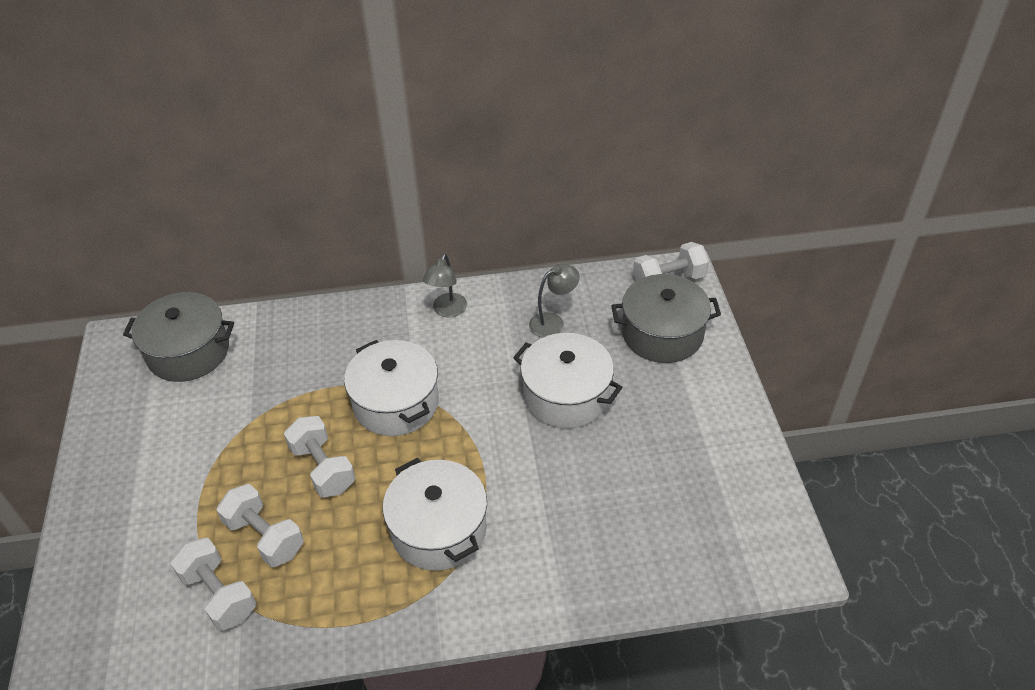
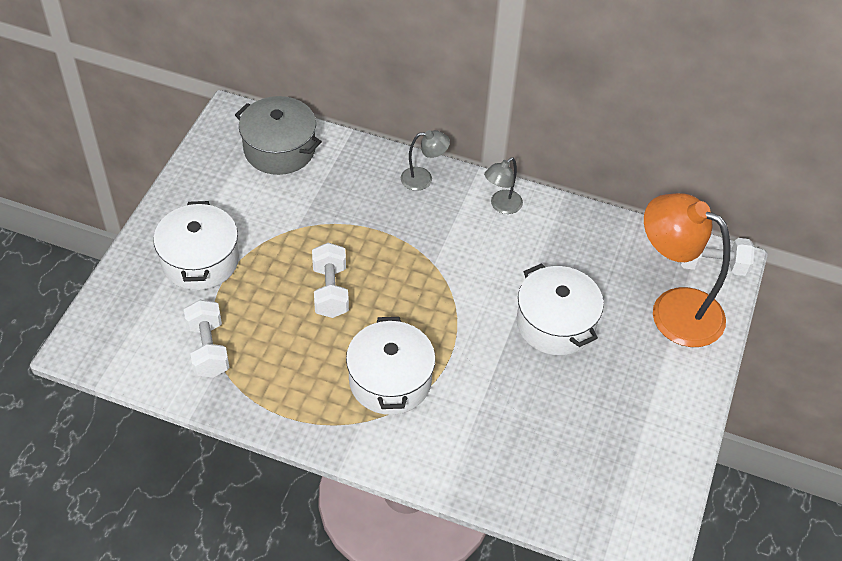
camera: 25 degrees right, 5 degrees up
(265, 537) = (261, 323): white dumbbell -> none
(396, 403) = (414, 265): white pot -> white pot (200, 260)
(553, 322) = (584, 256): grey lamp -> grey lamp (423, 179)
(662, 333) = (673, 309): grey pot -> orange lamp

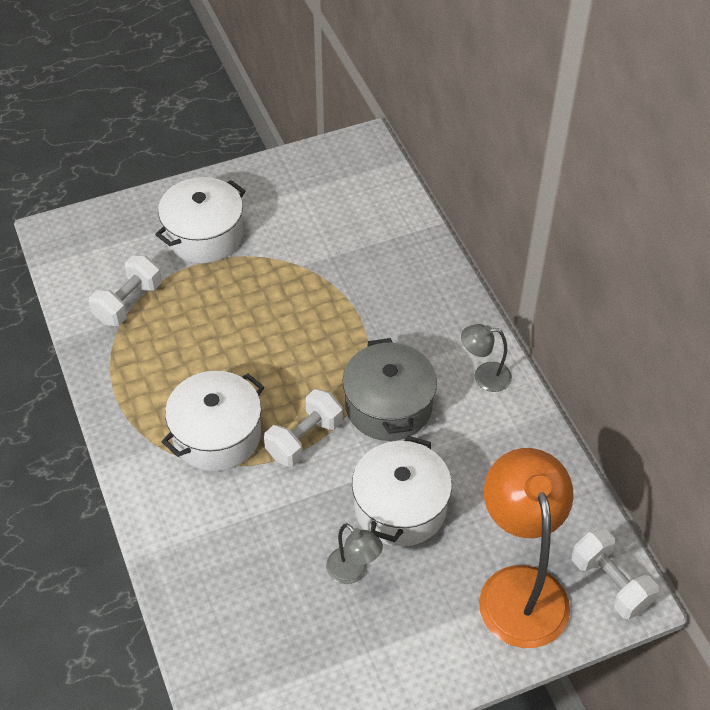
camera: 50 degrees right, 0 degrees up
(279, 149) = (366, 196): grey pot -> grey pot (388, 406)
(330, 291) = (263, 332): white dumbbell -> white dumbbell (304, 439)
(423, 179) = (448, 304): grey lamp -> grey lamp (353, 572)

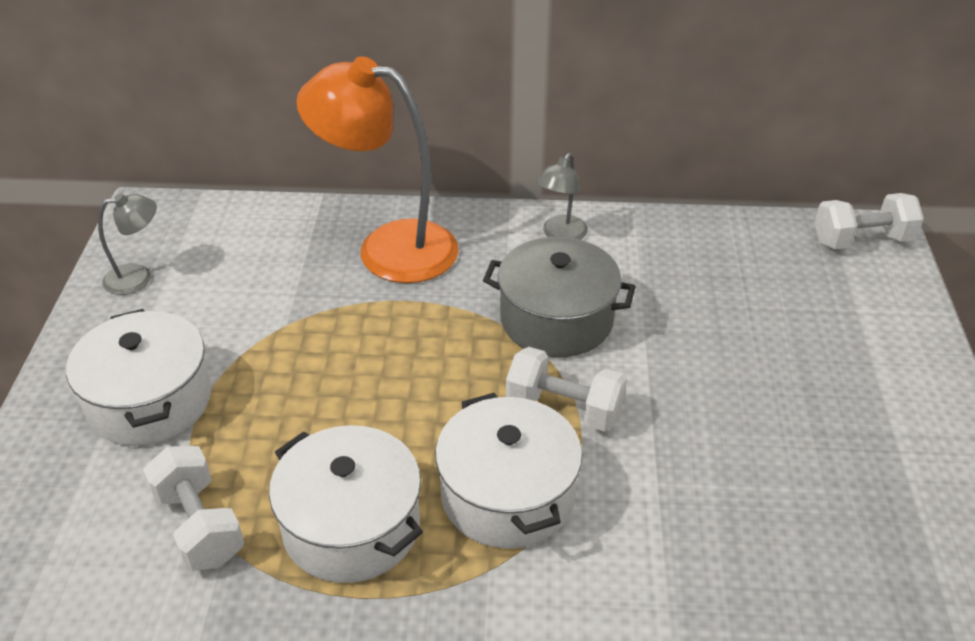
camera: 65 degrees left, 10 degrees down
(304, 439) = (564, 408): white dumbbell -> white dumbbell turned 45 degrees counterclockwise
(353, 572) = (782, 427): grey lamp -> grey lamp (138, 277)
(400, 507) = (706, 357): white pot -> white pot (351, 526)
(519, 587) = (847, 302): orange lamp -> orange lamp (388, 248)

